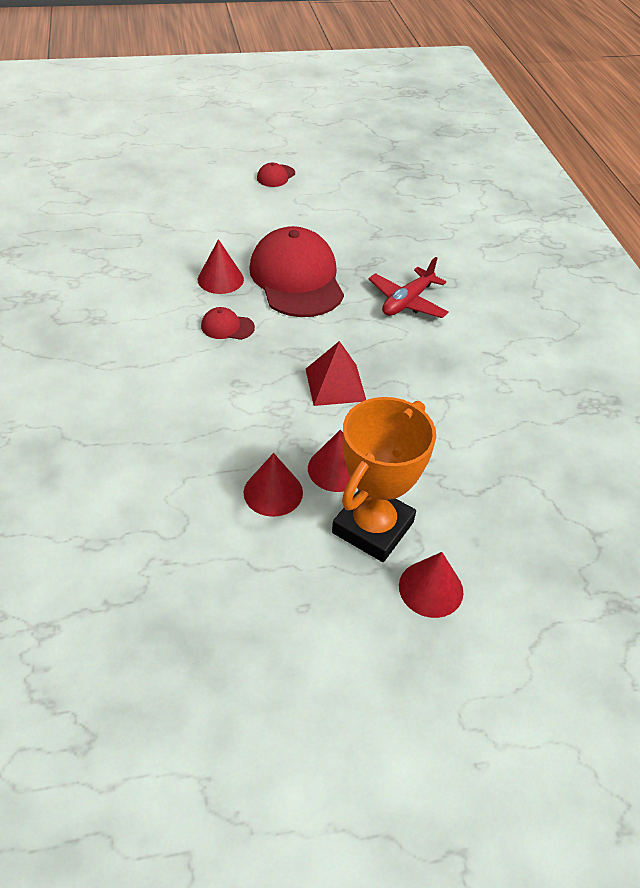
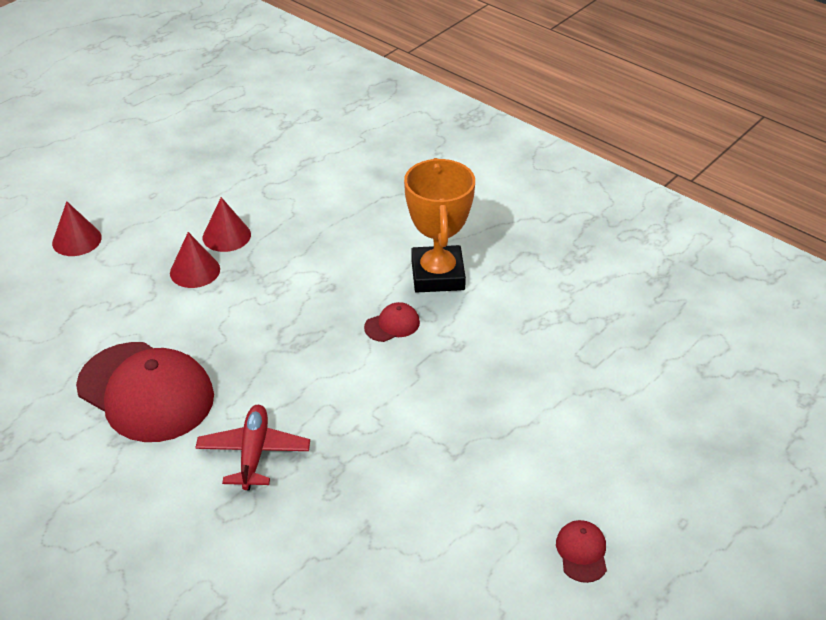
camera: 145 degrees right, 5 degrees down
(220, 279) = (456, 365): red cone -> none
(296, 279) = (388, 411): red cap -> red cap (146, 392)
(335, 384) = (250, 329): red pyramid -> none
(373, 527) = (139, 251): orange trophy -> orange trophy (437, 275)

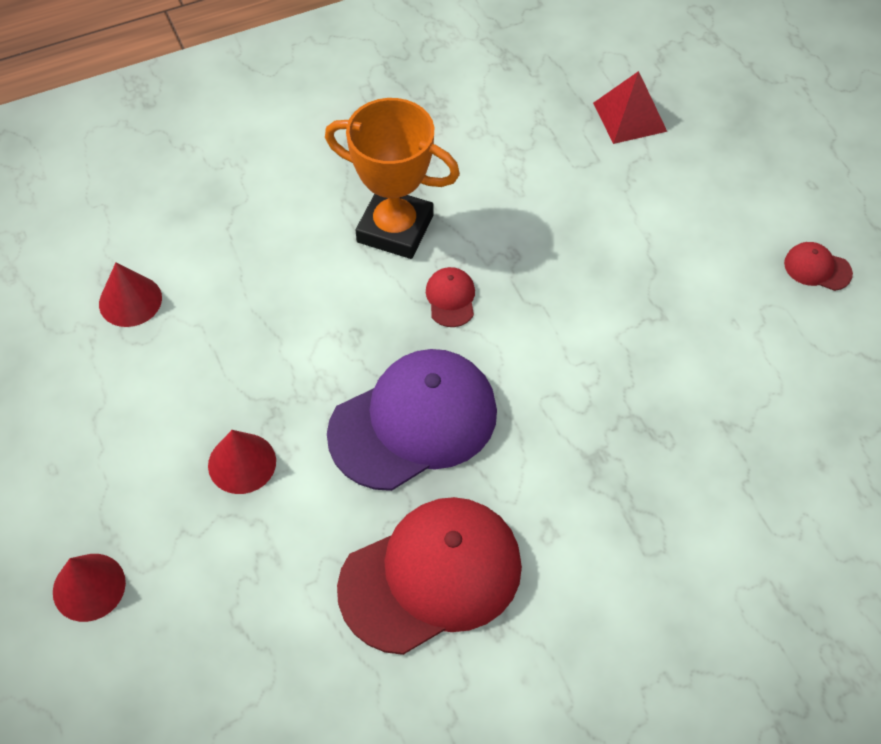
camera: 65 degrees left, 15 degrees up
(226, 236) = (195, 408): red cone -> red cone (130, 300)
(254, 453) = (580, 492): red plane -> none
(270, 341) = (413, 422): none -> purple cap
(659, 371) = (629, 117): none -> red pyramid

